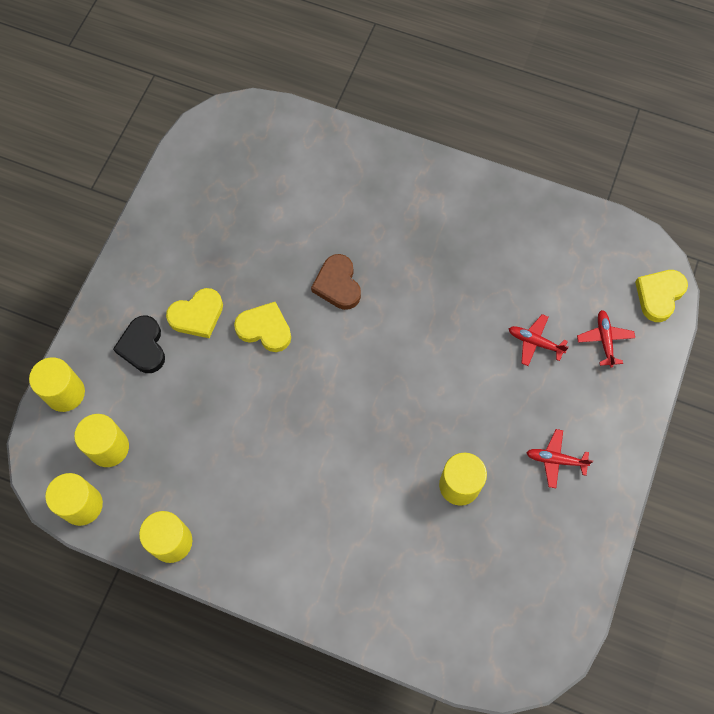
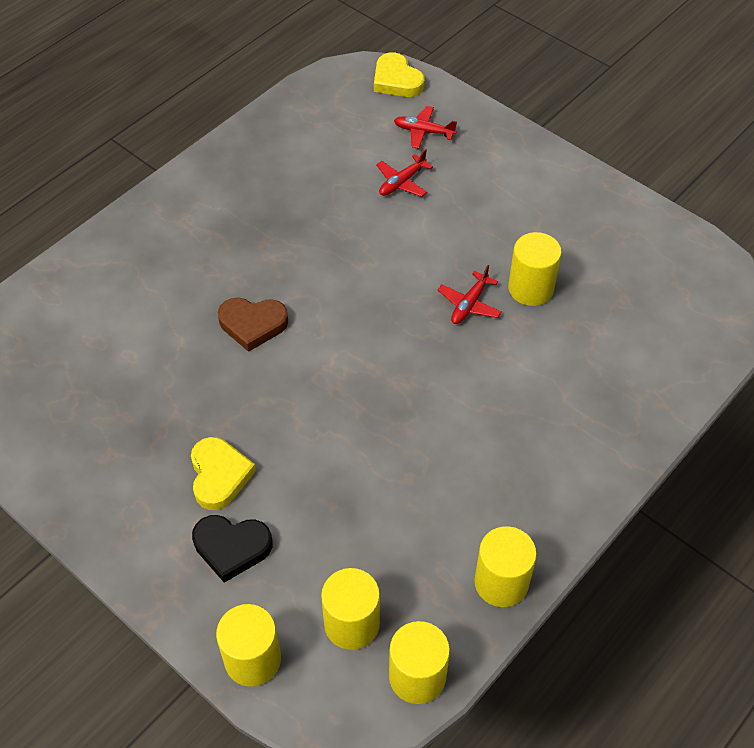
camera: 70 degrees left, 15 degrees down
(265, 329) = (272, 410): yellow heart -> none
(555, 460) = (532, 206): red plane -> red plane (469, 304)

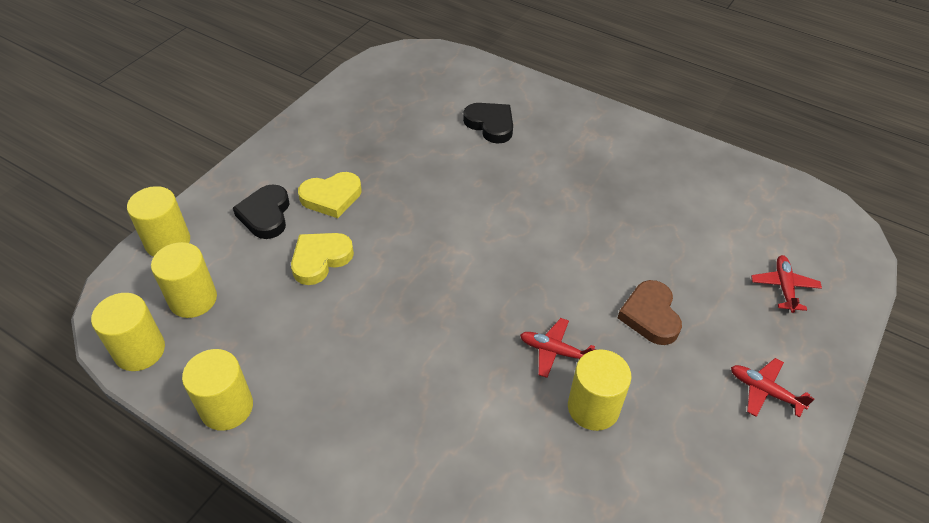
camera: 80 degrees right, 5 degrees down
(139, 304) = (490, 125): none -> black heart
(253, 324) = (487, 193): brown heart -> brown heart (650, 315)
(396, 80) = (849, 255): yellow heart -> yellow heart (320, 259)
(402, 182) = (700, 277): red plane -> red plane (764, 391)

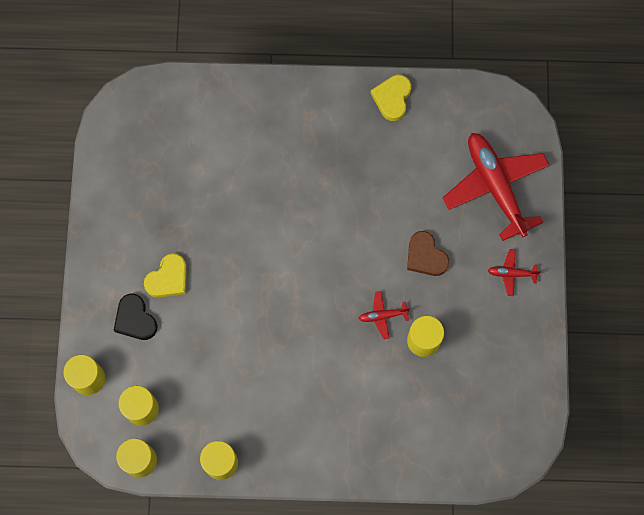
camera: 30 degrees left, 25 degrees up
(320, 259) = (198, 333): yellow heart -> yellow heart (392, 98)
(490, 125) = (234, 145): black heart -> none
(783, 287) = (495, 186): red plane -> red plane, size x2.35

